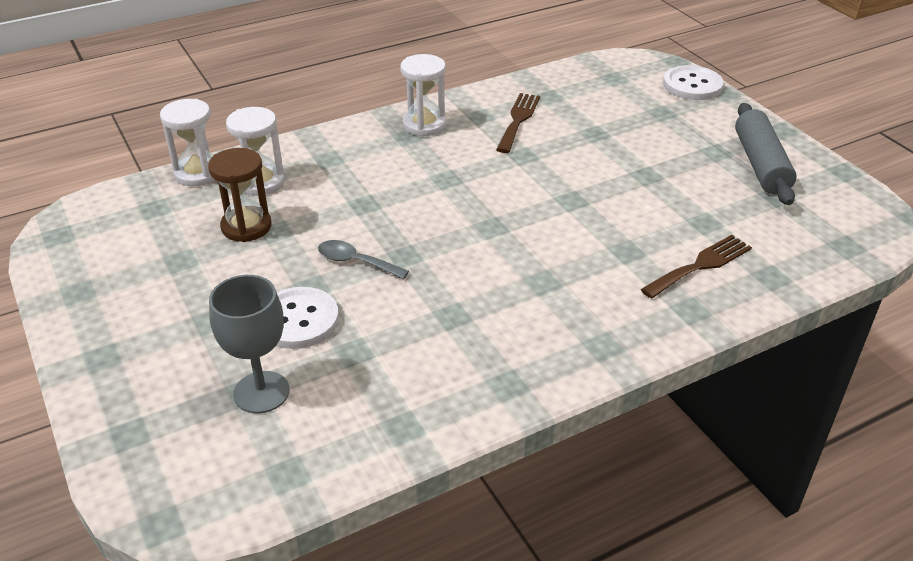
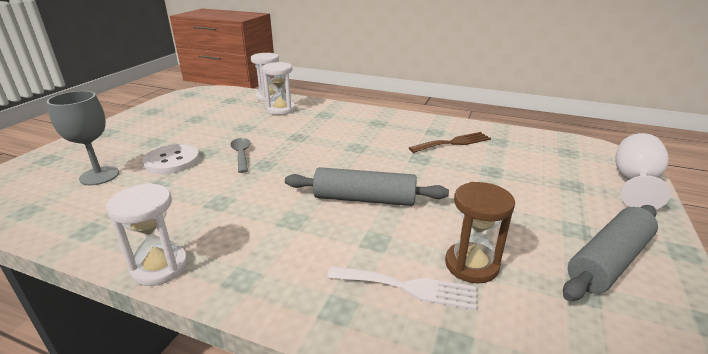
camera: 50 degrees right, 10 degrees down
(246, 227) = (240, 120): brown hourglass -> brown hourglass (471, 265)
(424, 125) = (396, 122): white hourglass -> white hourglass (160, 267)
(557, 225) = (364, 199): none -> grey rolling pin
(692, 85) = (634, 183): white button -> white goblet
(700, 265) = (408, 287): brown fork -> white fork

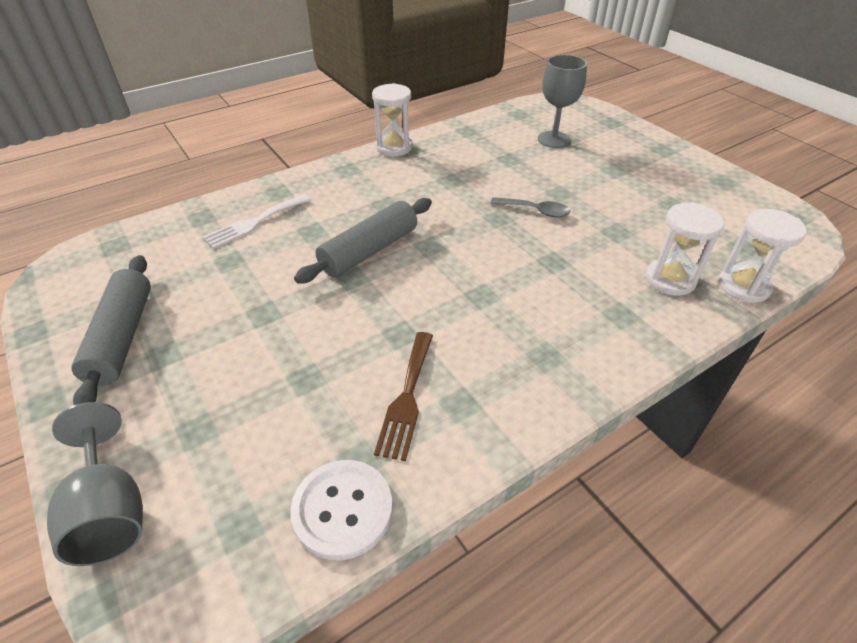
camera: 125 degrees right, 15 degrees up
(172, 161) = (555, 173): white button -> white button (342, 510)
(471, 265) = (229, 260): brown hourglass -> none
(634, 183) = (110, 512): white goblet -> grey goblet

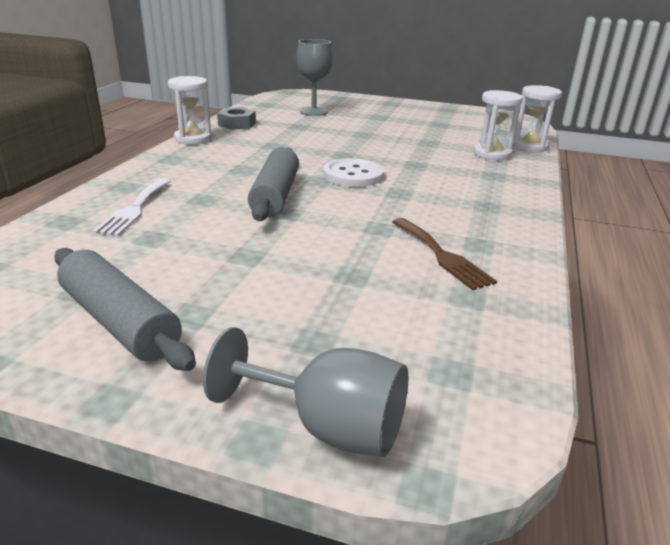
camera: 40 degrees left, 15 degrees down
(342, 510) = (503, 324): white button -> white button (353, 175)
(455, 137) = (237, 124): none -> grey nut
(535, 211) = (362, 145): grey spoon -> none

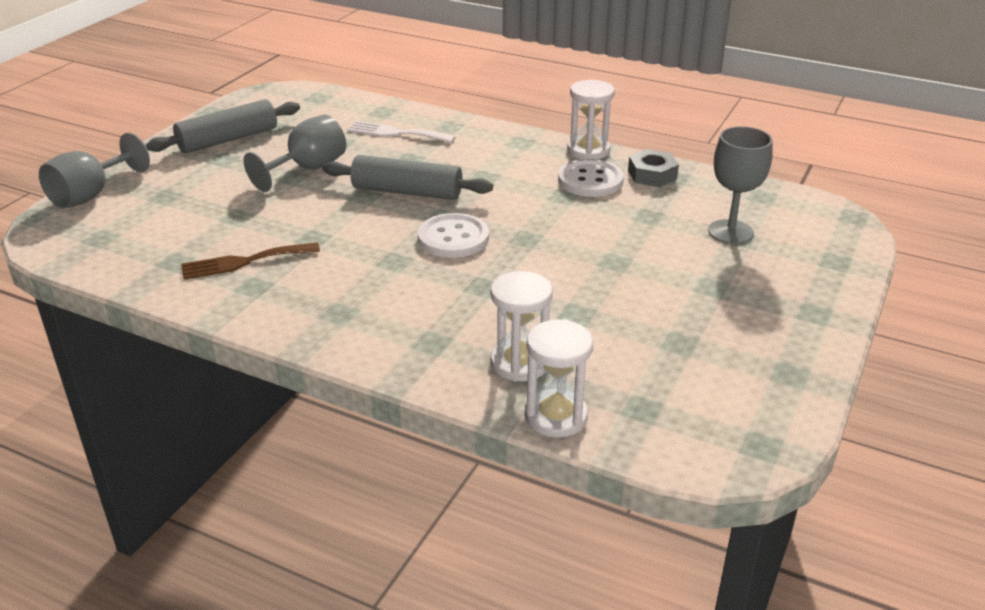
camera: 100 degrees right, 5 degrees up
(225, 248) = (308, 169): none -> grey goblet
(247, 138) = (590, 180): none -> white button

